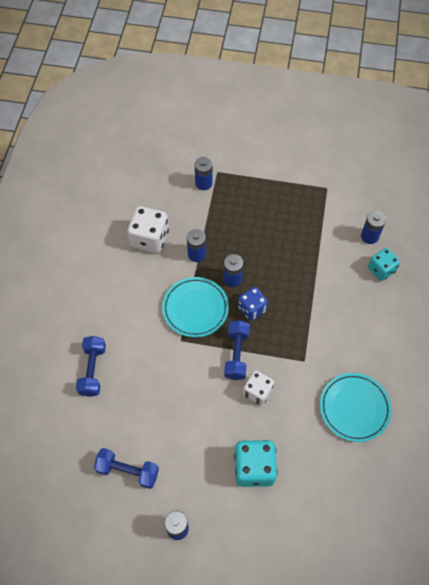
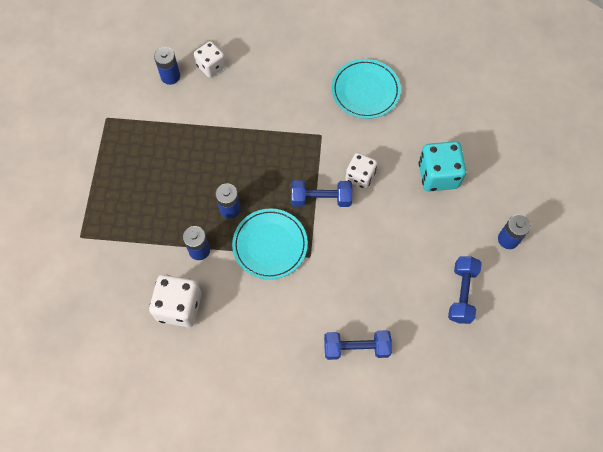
camera: 95 degrees left, 5 degrees up
(203, 183) = (97, 251): blue battery -> none
(252, 308) = (266, 187): blue dice -> none
(381, 269) = (211, 66): turquoise dice -> white dice

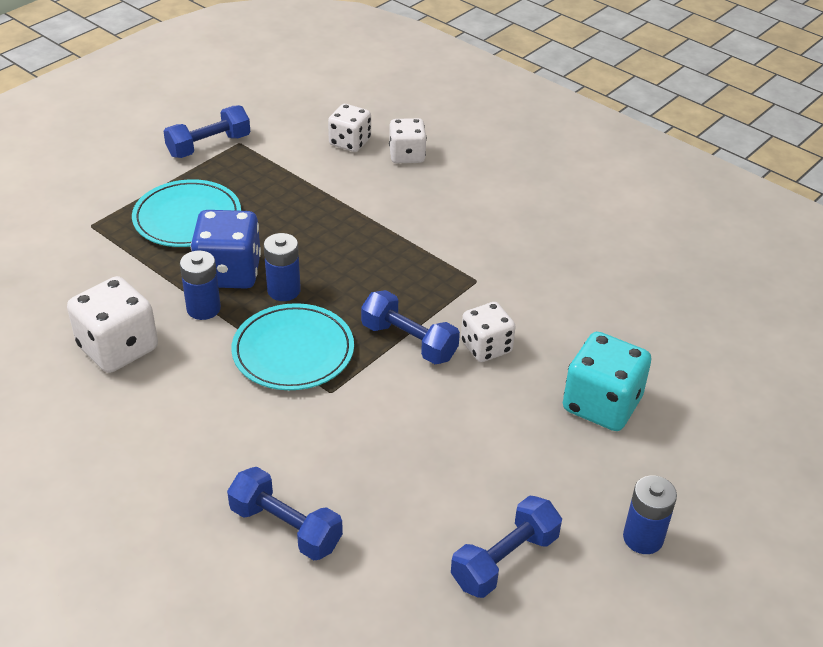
camera: 35 degrees right, 25 degrees down
(90, 132) = (209, 146): none -> blue dumbbell
(170, 76) = (350, 142): blue battery -> white dice
(190, 217) = (229, 272): none -> blue dice
(365, 91) = (582, 267): turquoise plate -> turquoise plate (187, 218)

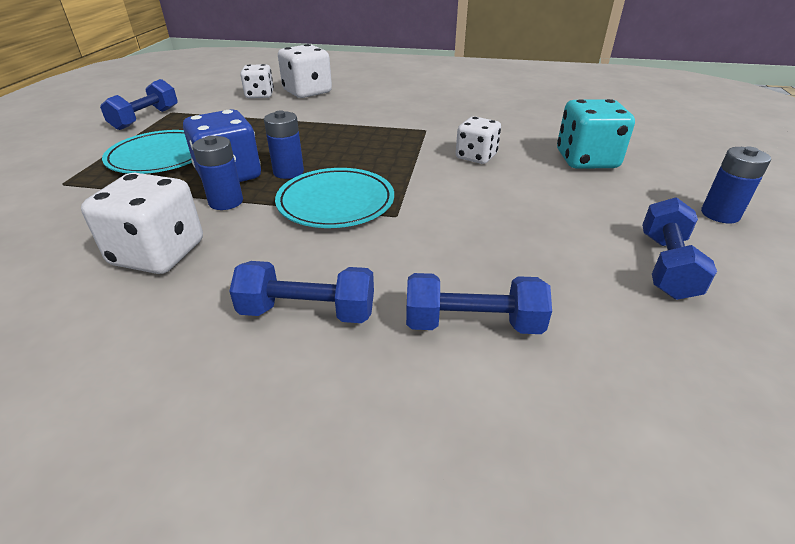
camera: 30 degrees left, 5 degrees down
(407, 155) = (307, 92): white dice -> white dice, size x1.52
(409, 341) = (420, 170): blue dumbbell -> blue dumbbell (307, 312)

